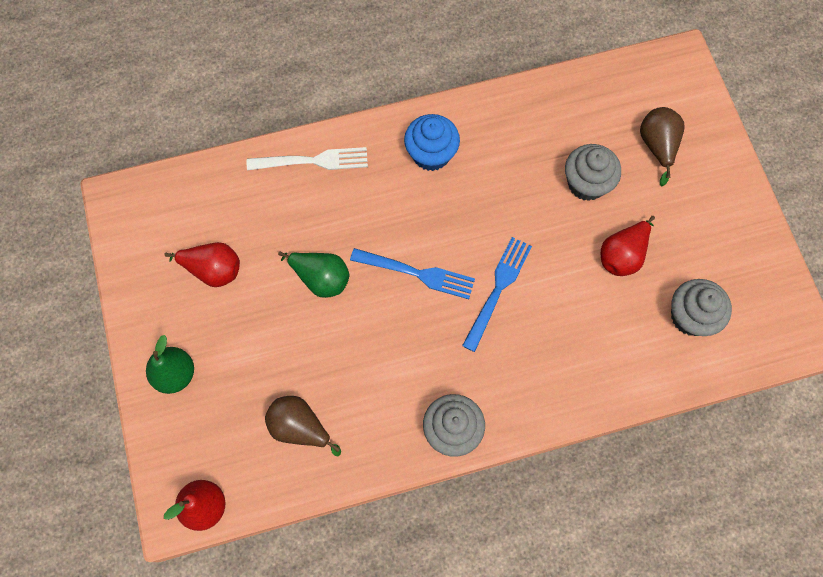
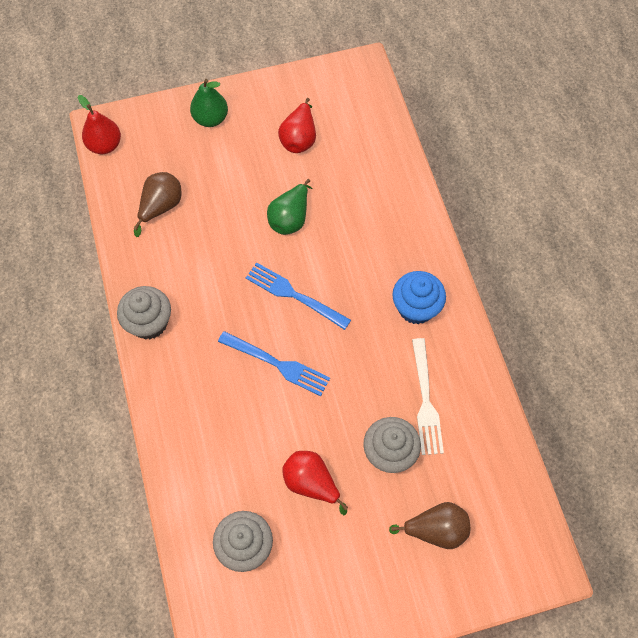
camera: 90 degrees right, 5 degrees down
(313, 161) = (404, 208): white fork -> white fork (425, 400)
(417, 273) = (294, 295): blue fork -> blue fork turned 105 degrees clockwise

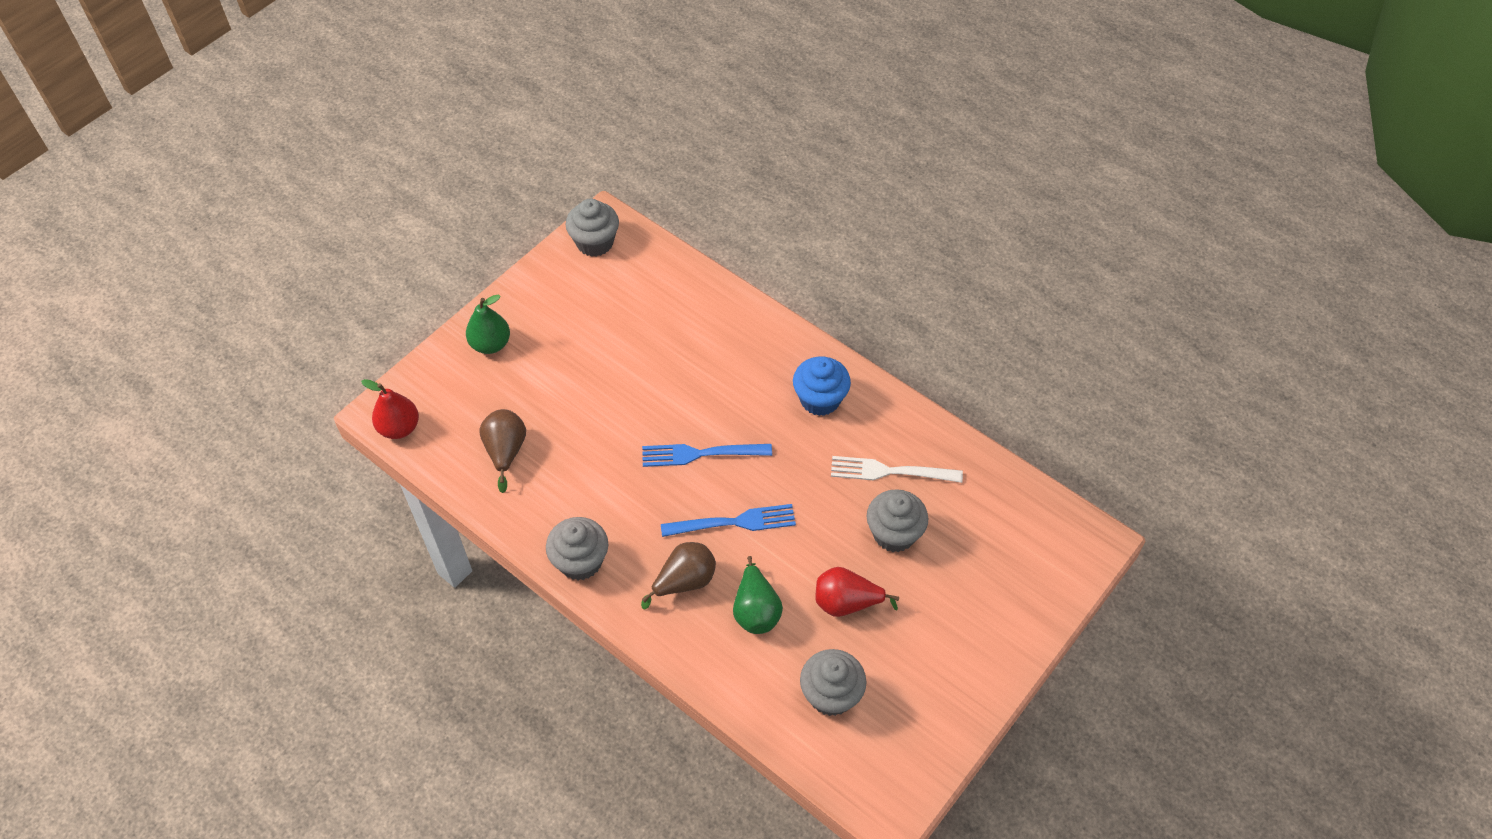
camera: 35 degrees left, 10 degrees down
(290, 218) = (643, 390): green pear -> green pear (756, 610)
(299, 138) = (594, 315): red pear -> none
(342, 81) = (595, 242): none -> grey cupcake
(425, 400) = (890, 471): white fork -> white fork turned 135 degrees clockwise
(436, 530) = (983, 571): brown pear -> brown pear (684, 581)

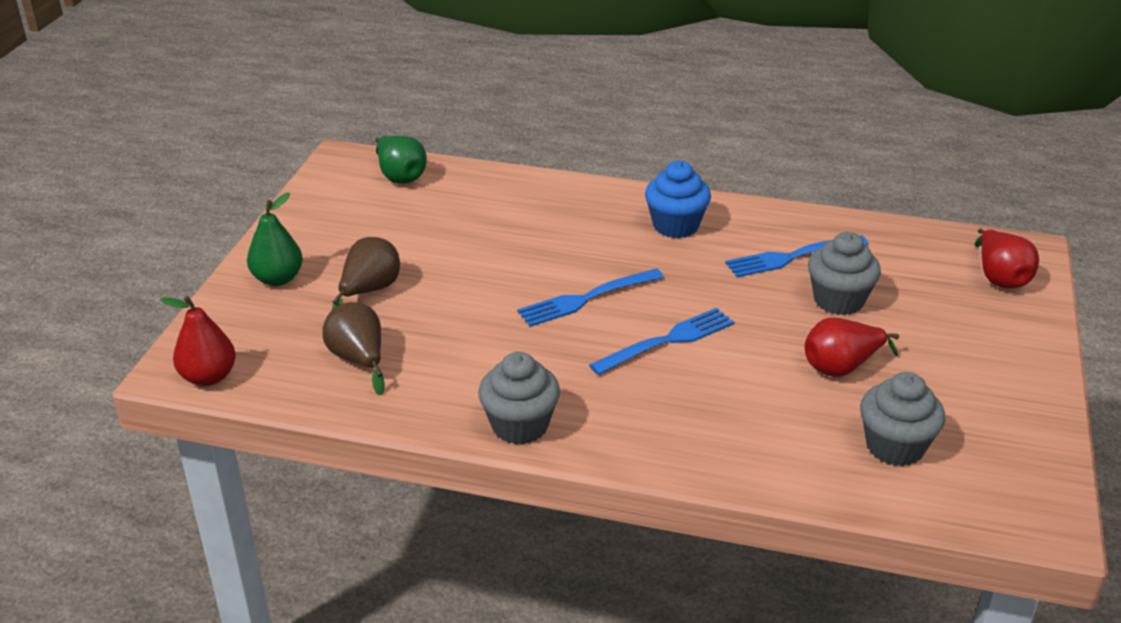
camera: 25 degrees left, 20 degrees down
(595, 242) = (344, 176): grey cupcake -> none
(684, 581) = (654, 405): brown pear -> brown pear (369, 291)
(756, 610) = (753, 404): green pear -> green pear (400, 176)
(890, 471) = (792, 257): white fork -> blue fork
(1045, 562) = (999, 278): none -> red pear

